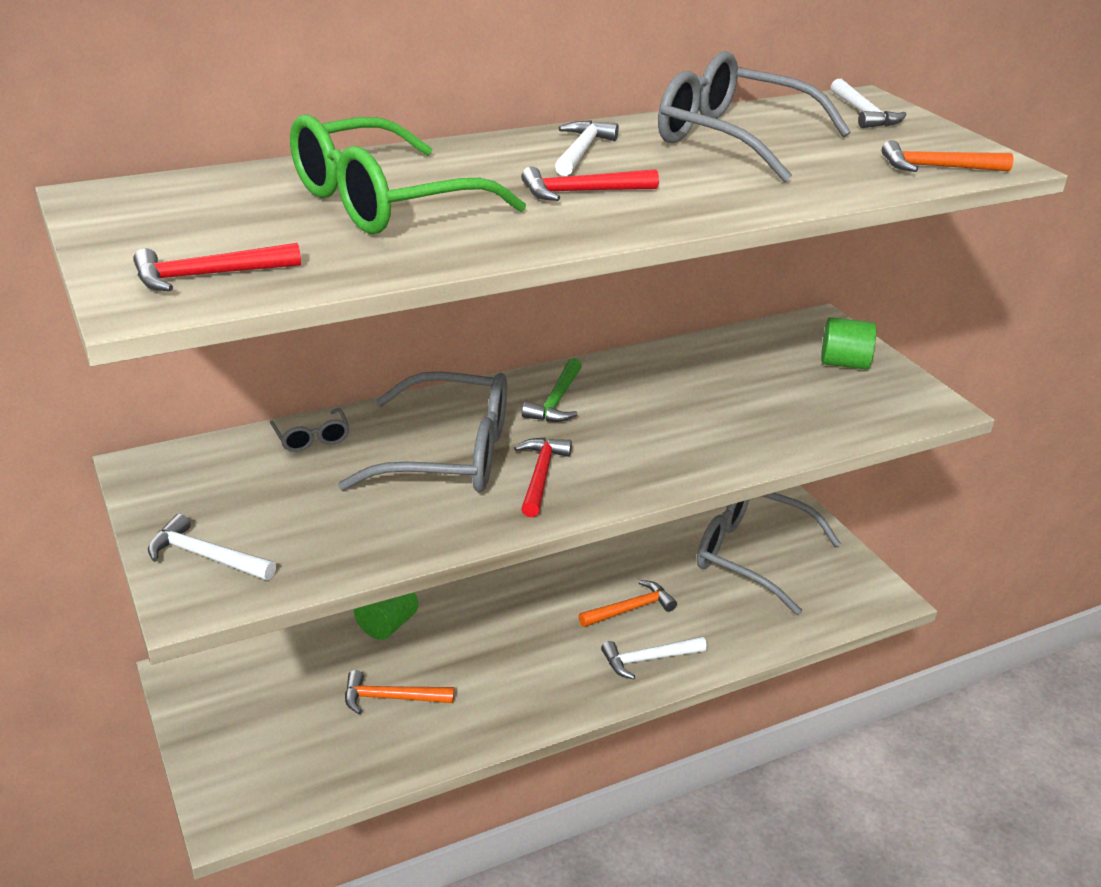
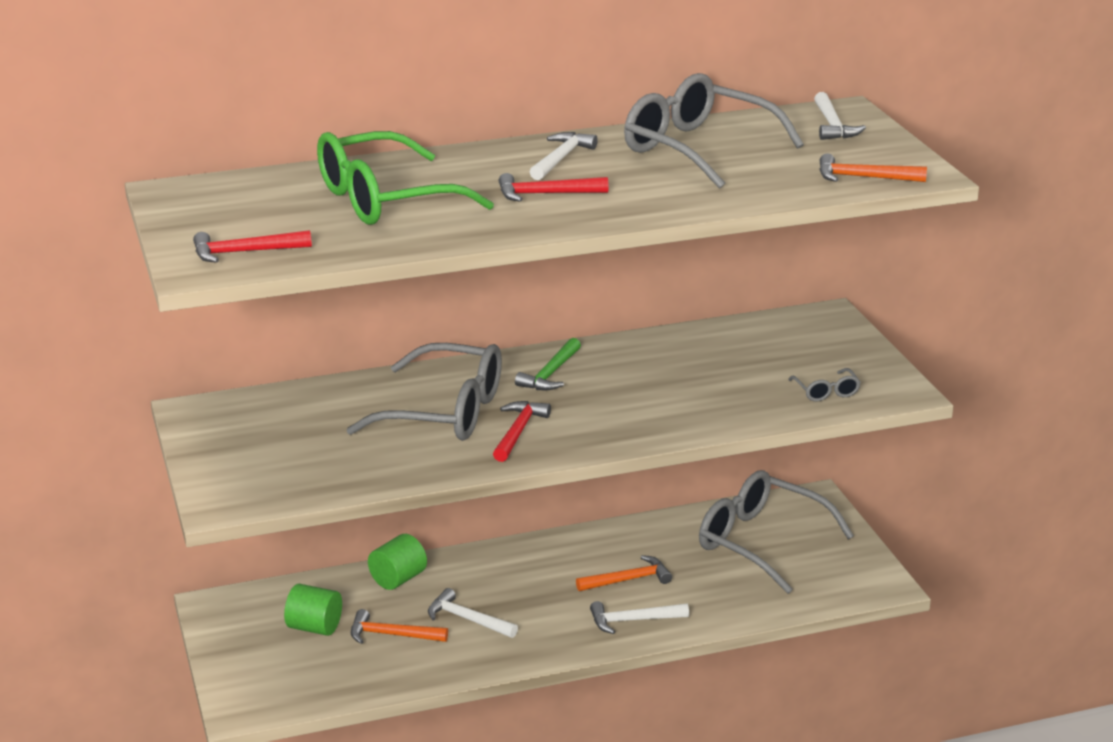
camera: 10 degrees right, 5 degrees down
(206, 556) = (234, 475): white hammer -> white hammer (467, 619)
(312, 438) = (331, 395): grey glasses -> grey glasses (826, 392)
(844, 363) = (832, 352): green cylinder -> green cylinder (314, 627)

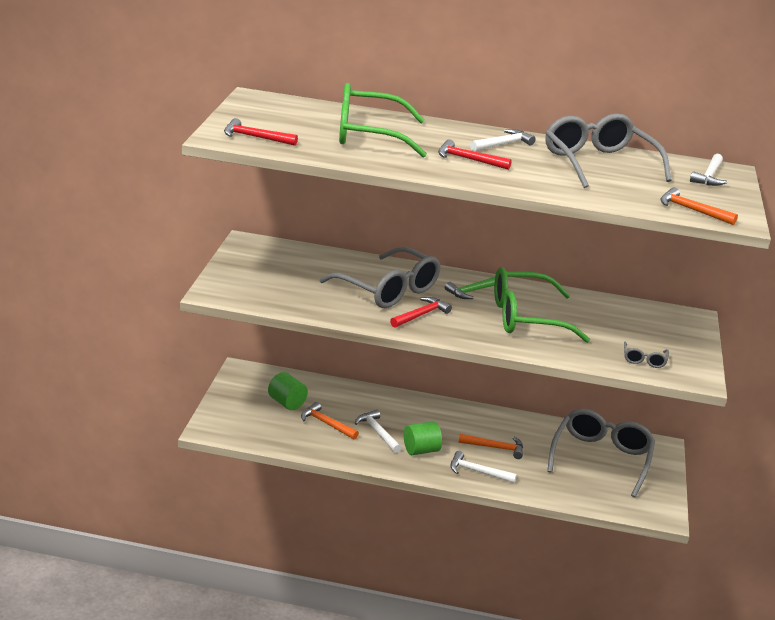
camera: 25 degrees right, 0 degrees up
(398, 579) = (357, 395): green cylinder -> green cylinder (421, 450)
(645, 387) = (525, 317): none -> green glasses
(760, 542) = (601, 458): grey glasses -> grey glasses turned 45 degrees clockwise

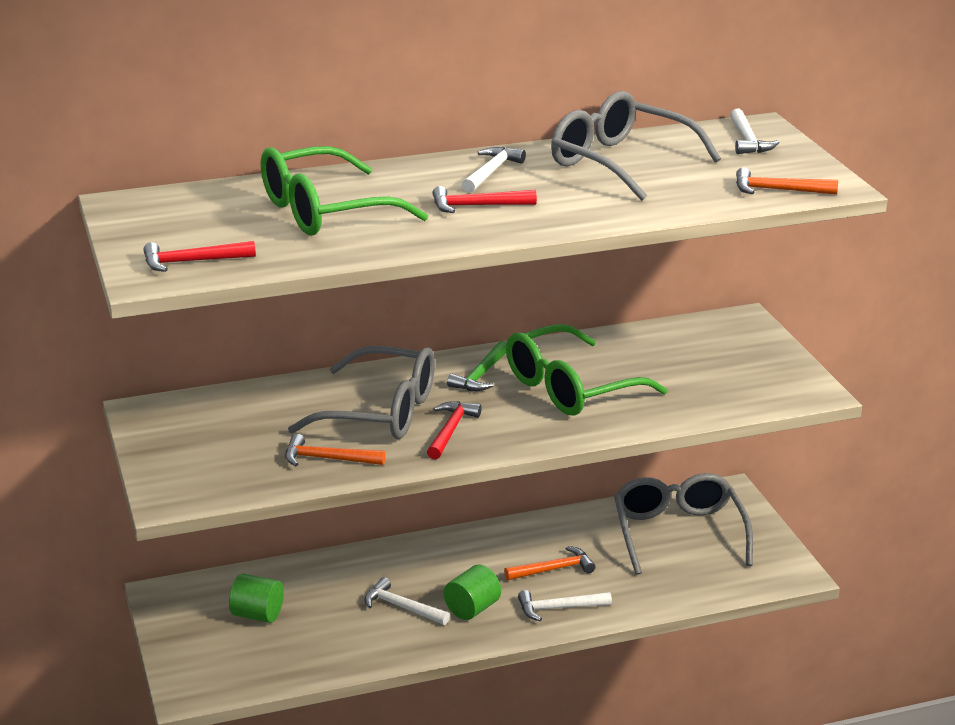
camera: 25 degrees left, 0 degrees up
(326, 423) = (330, 622): orange hammer -> orange hammer (327, 459)
(644, 360) = (742, 392): grey glasses -> none

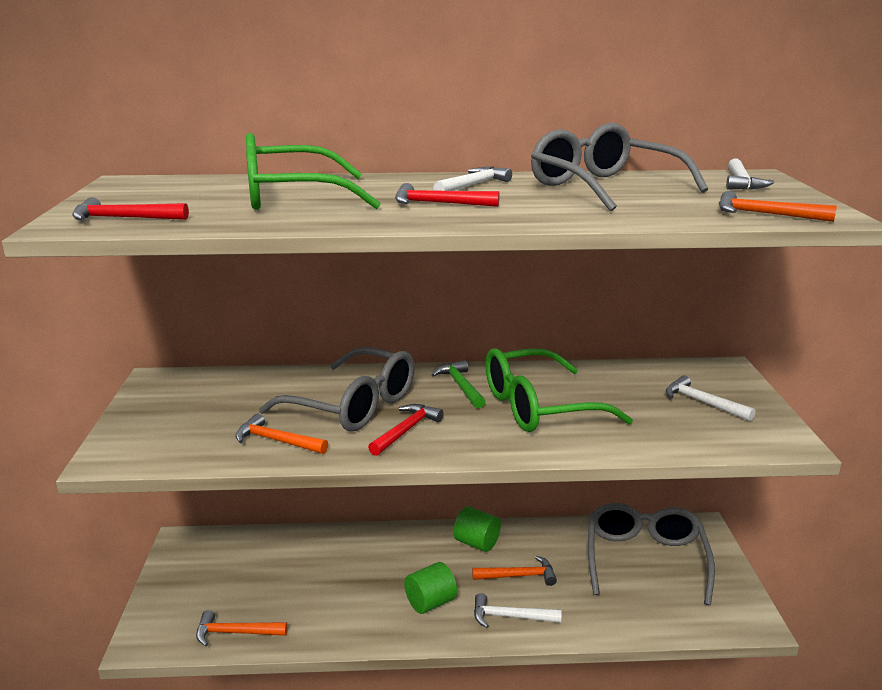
camera: 15 degrees right, 5 degrees down
(257, 615) = (245, 574): green cylinder -> green cylinder (476, 543)
(282, 669) = (235, 633): none -> orange hammer
(402, 607) = (369, 589): white hammer -> white hammer (702, 402)
(480, 375) = (460, 386): green hammer -> green hammer turned 120 degrees clockwise

